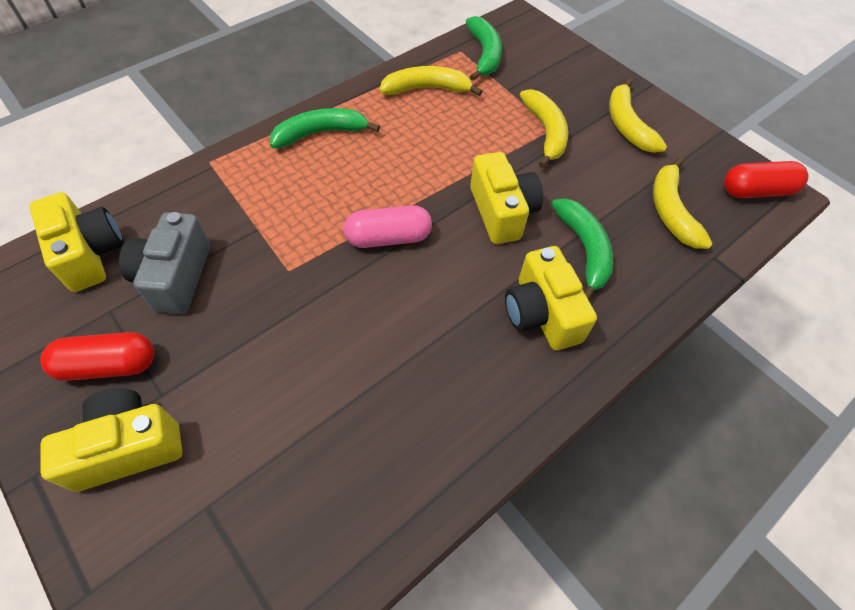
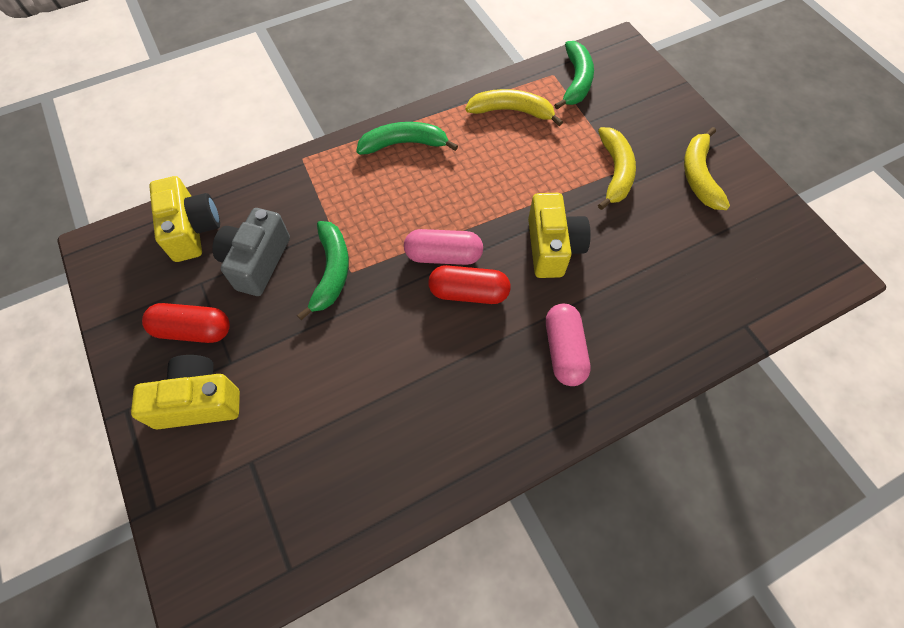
camera: 15 degrees right, 5 degrees up
(541, 313) = (564, 350): yellow camera -> pink capsule
(584, 249) = (620, 296): green banana -> green banana (332, 271)
(670, 211) = (716, 272): yellow banana -> none
(756, 191) = (810, 265): red capsule -> red capsule (468, 292)

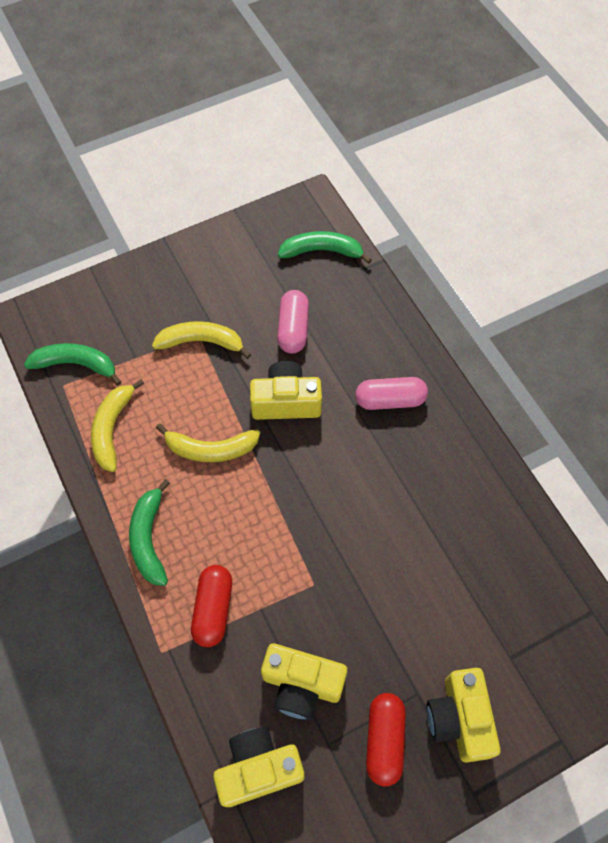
camera: 90 degrees left, 0 degrees up
(257, 262) = (302, 684): grey camera -> yellow camera
(332, 271) = (313, 603): green banana -> green banana (321, 251)
(443, 255) = (295, 497): pink capsule -> pink capsule (293, 329)
(468, 292) = (335, 474): red capsule -> red capsule (213, 609)
(698, 176) = (210, 276): yellow banana -> yellow banana (211, 449)

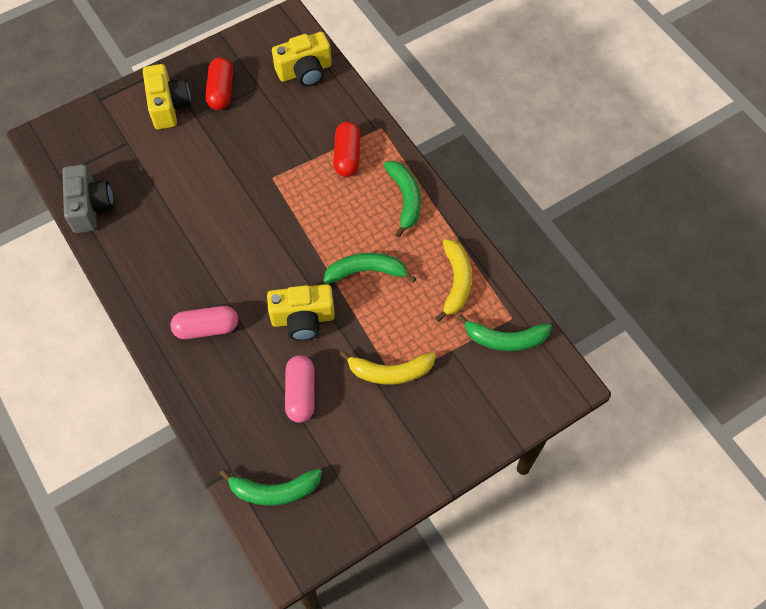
camera: 175 degrees right, 0 degrees up
(211, 449) = (366, 271): yellow banana -> green banana
(302, 684) = (278, 116): yellow camera -> none
(543, 560) = (90, 207): none -> grey camera

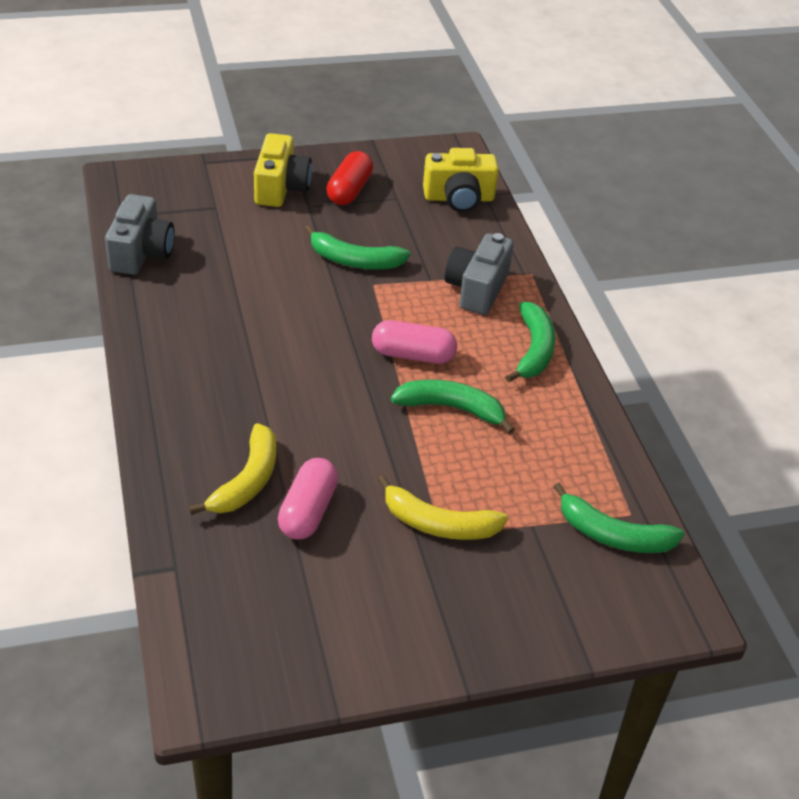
camera: 15 degrees right, 20 degrees down
(206, 328) = (220, 407): pink capsule -> pink capsule (413, 355)
(275, 491) = (222, 609): green banana -> green banana (354, 261)
(303, 319) = (347, 433): yellow camera -> none
(347, 156) = (476, 289): red capsule -> grey camera
(456, 282) = (568, 453): yellow banana -> yellow banana (247, 481)

